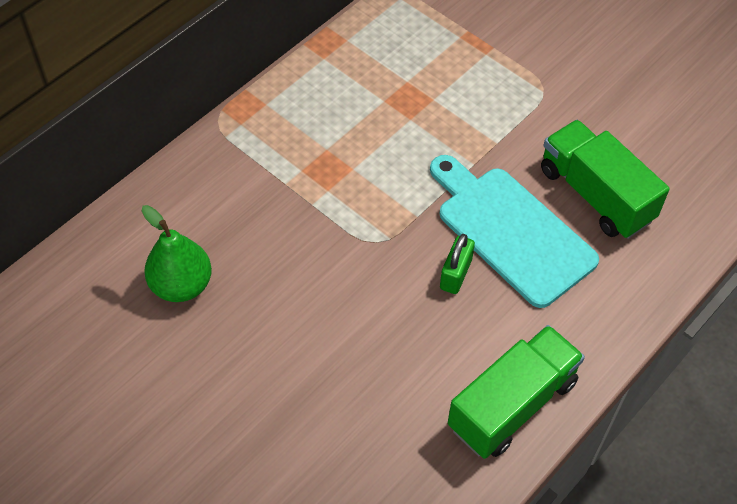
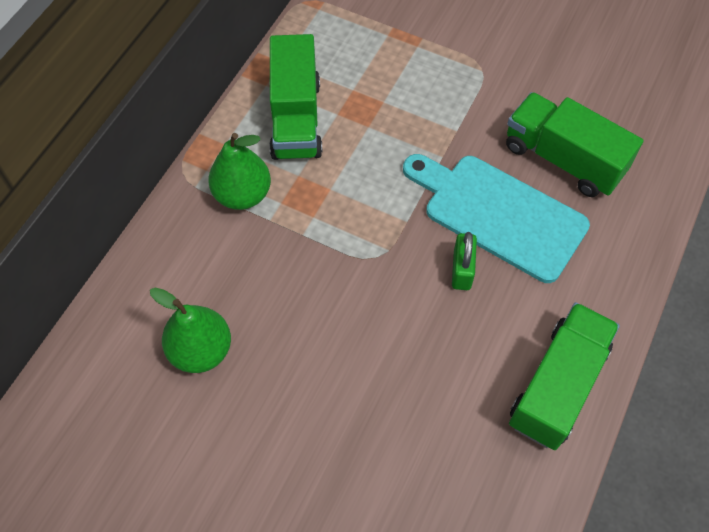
camera: 15 degrees left, 5 degrees up
(267, 154) = (242, 194): none -> green pear
(342, 96) = (296, 119): none -> green truck

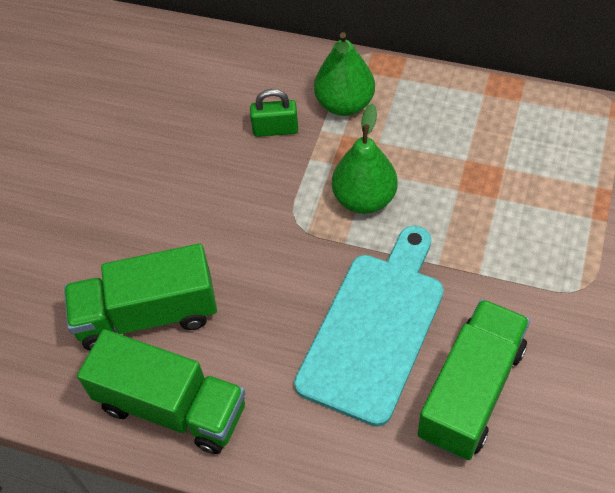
camera: 85 degrees right, 5 degrees down
(201, 350) = (177, 110): green pear -> green pear (364, 199)
(296, 119) = (448, 127): green truck -> green truck (147, 314)
(462, 270) = (295, 301): green padlock -> green padlock (275, 129)

